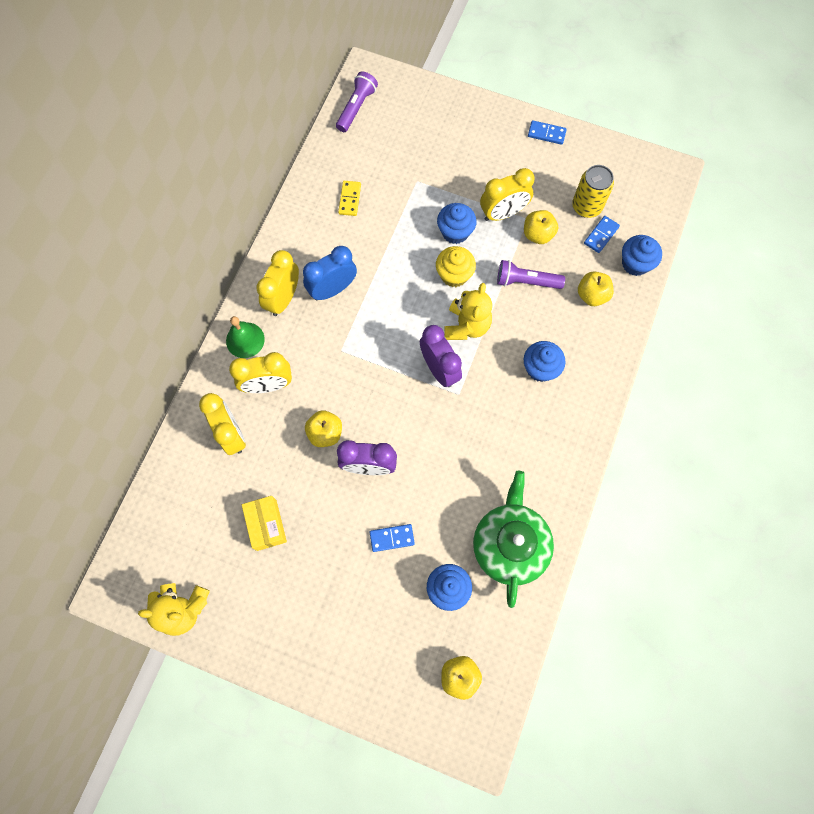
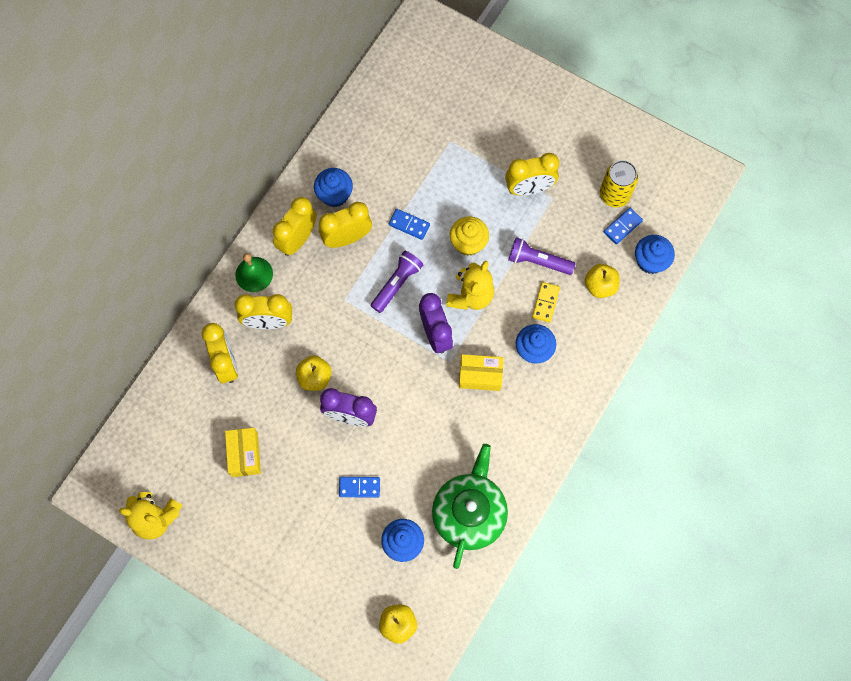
camera: 10 degrees right, 0 degrees up
(332, 289) = (347, 238): blue clock -> yellow clock
(349, 199) = (380, 149): yellow domino -> yellow domino (545, 302)
(356, 108) = (404, 55): purple flashlight -> purple flashlight (397, 284)
(455, 232) = (478, 200): blue cupcake -> blue cupcake (334, 195)
(492, 403) = (480, 375): none -> yellow box
(538, 234) = (559, 215): yellow apple -> none
(546, 134) = (590, 112): blue domino -> blue domino (409, 225)

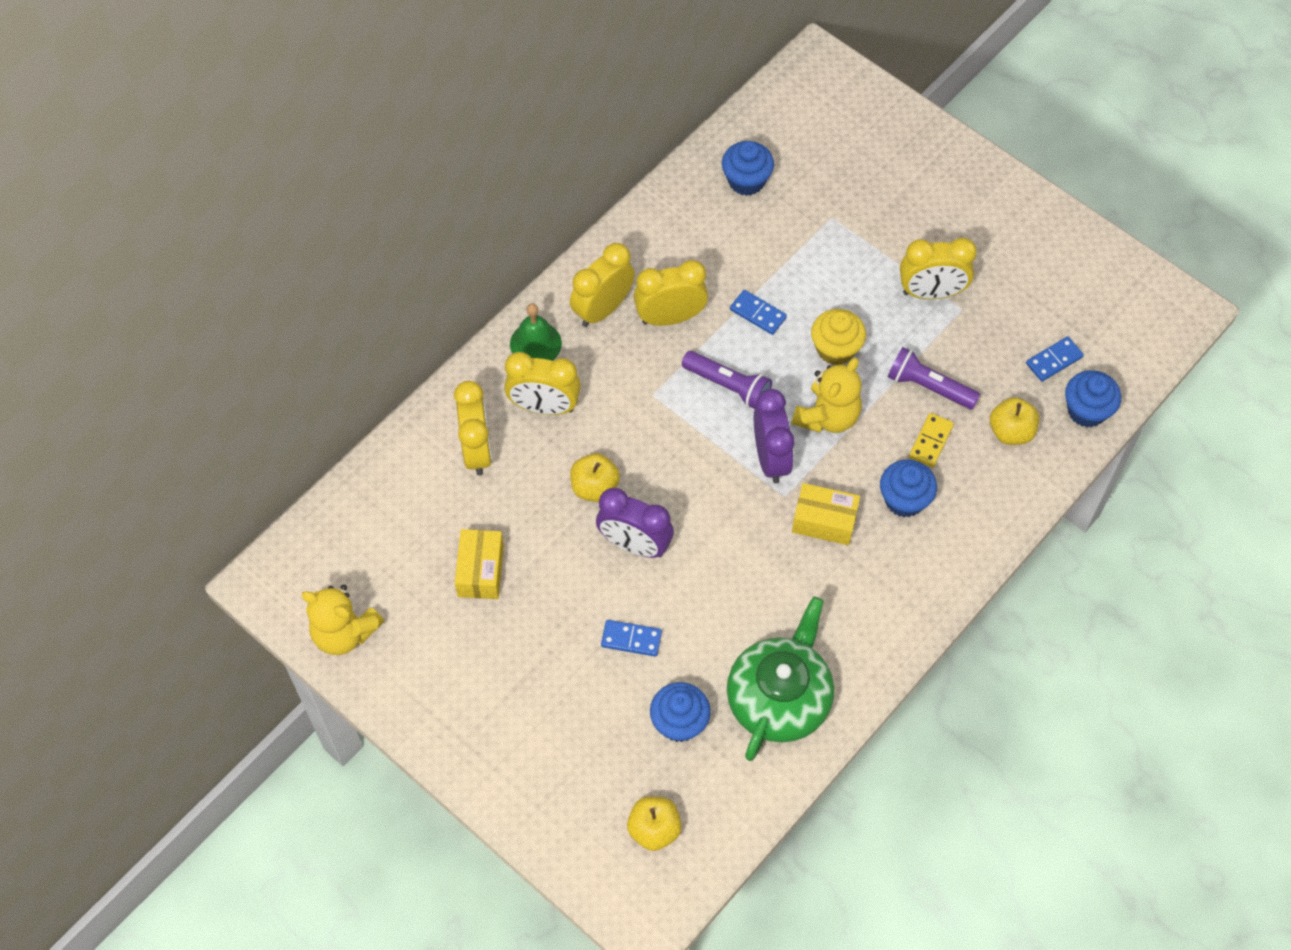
camera: 10 degrees right, 10 degrees down
(334, 195) = (663, 261): blue cupcake -> blue cupcake (746, 181)
(397, 284) = (728, 386): purple flashlight -> purple flashlight turned 75 degrees clockwise
(614, 195) = (1049, 318): yellow can -> none

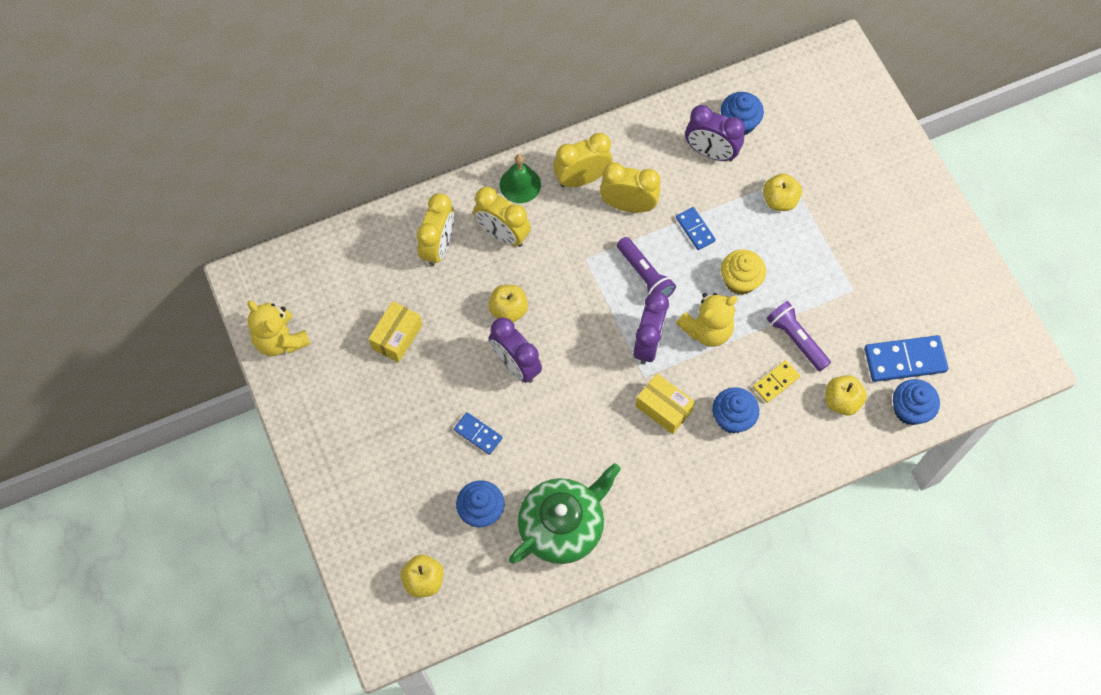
camera: 25 degrees right, 5 degrees up
(731, 224) = (710, 152): none -> purple clock
(833, 246) = (779, 200): none -> yellow apple
(931, 293) = (836, 267): yellow clock -> none
(1054, 360) = (904, 360): blue domino -> blue domino, size x1.73

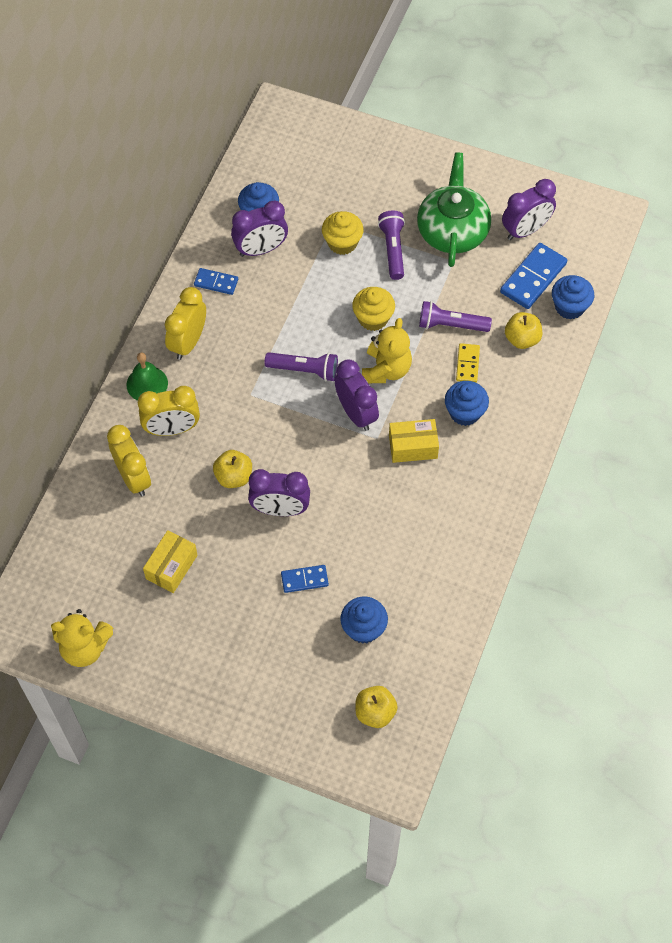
camera: 45 degrees left, 5 degrees down
(397, 337) = (171, 567): yellow box -> yellow box turned 45 degrees clockwise
(562, 525) = (429, 586): green teapot -> green teapot (452, 231)
(628, 205) = (241, 333): yellow clock -> none
(695, 229) = (306, 310): blue domino -> blue domino (216, 282)
(779, 200) = (342, 243): yellow apple -> yellow cupcake
(814, 239) = (393, 250): none -> purple flashlight
(941, 316) = (525, 230): none -> purple clock

